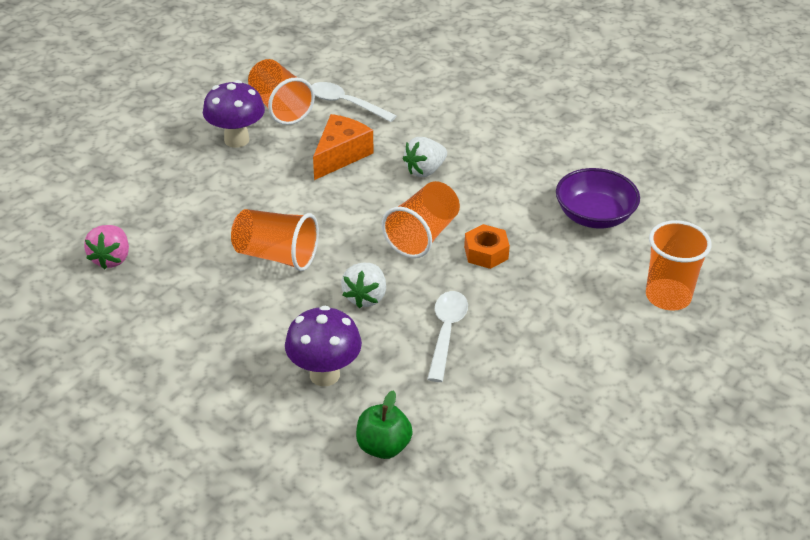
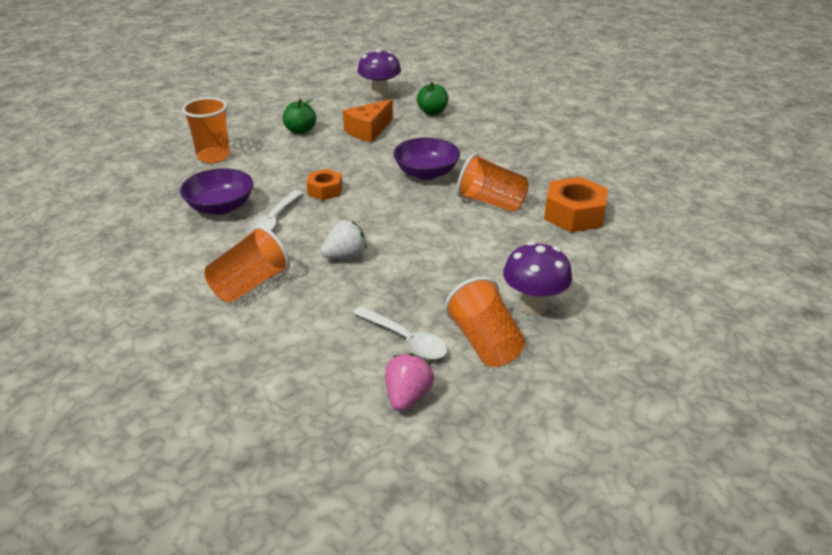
camera: 170 degrees left, 5 degrees down
(111, 259) = (626, 211): pink strawberry -> pink strawberry (407, 396)
(177, 247) = (574, 214): none -> orange nut
(324, 375) = (461, 140): purple mushroom -> purple mushroom (379, 95)
(340, 155) = (424, 278): orange cheese -> orange cheese (368, 131)
(365, 297) = (426, 173): white strawberry -> purple bowl
(423, 236) = (369, 205): orange cup -> orange cup (249, 284)
(446, 333) = (376, 151): white spoon -> white spoon (273, 220)
(581, 368) = (300, 130): none -> green apple

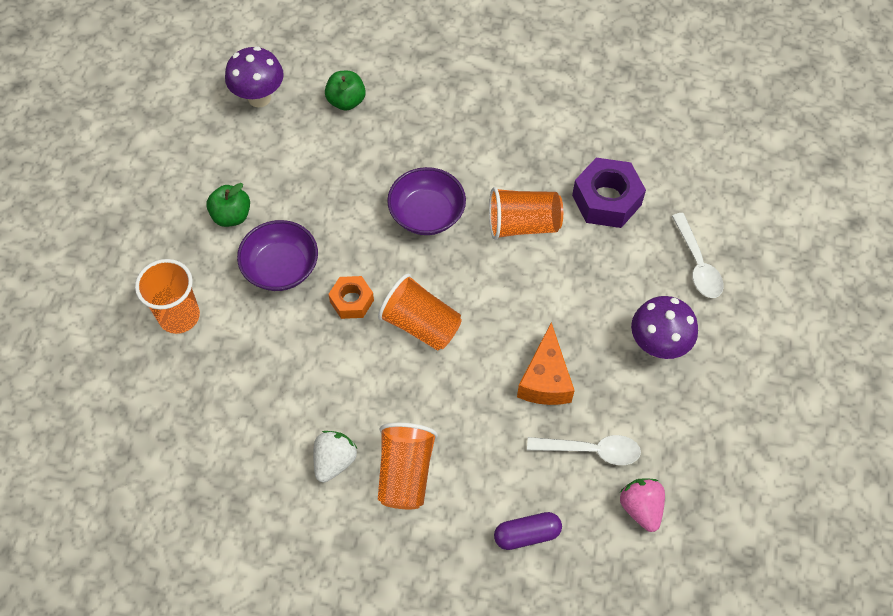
camera: 35 degrees left, 25 degrees up
(220, 207) = (271, 389): purple bowl -> purple bowl (281, 268)
(273, 220) = (343, 376): white spoon -> white spoon (697, 264)
(293, 362) = (527, 534): none -> purple capsule
(345, 256) = (456, 382): white strawberry -> white strawberry (334, 461)
(368, 131) = (307, 174): orange cheese -> orange cheese (545, 379)
(485, 343) = (652, 413): orange cup -> orange cup (421, 325)
(574, 214) = (606, 200): orange nut -> purple nut

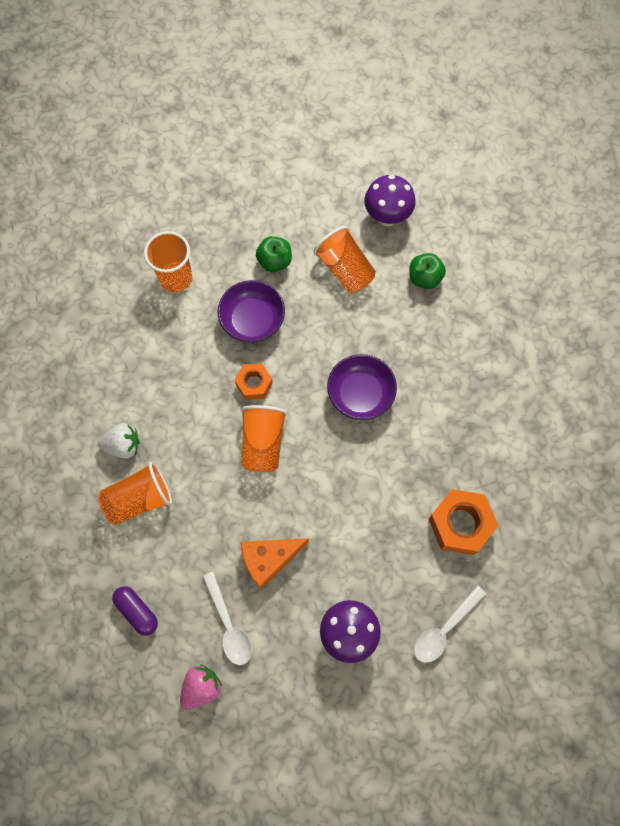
camera: 60 degrees right, 10 degrees up
(523, 225) = (395, 471): orange cup -> orange cup (345, 269)
(606, 200) = (460, 524): purple nut -> orange nut

